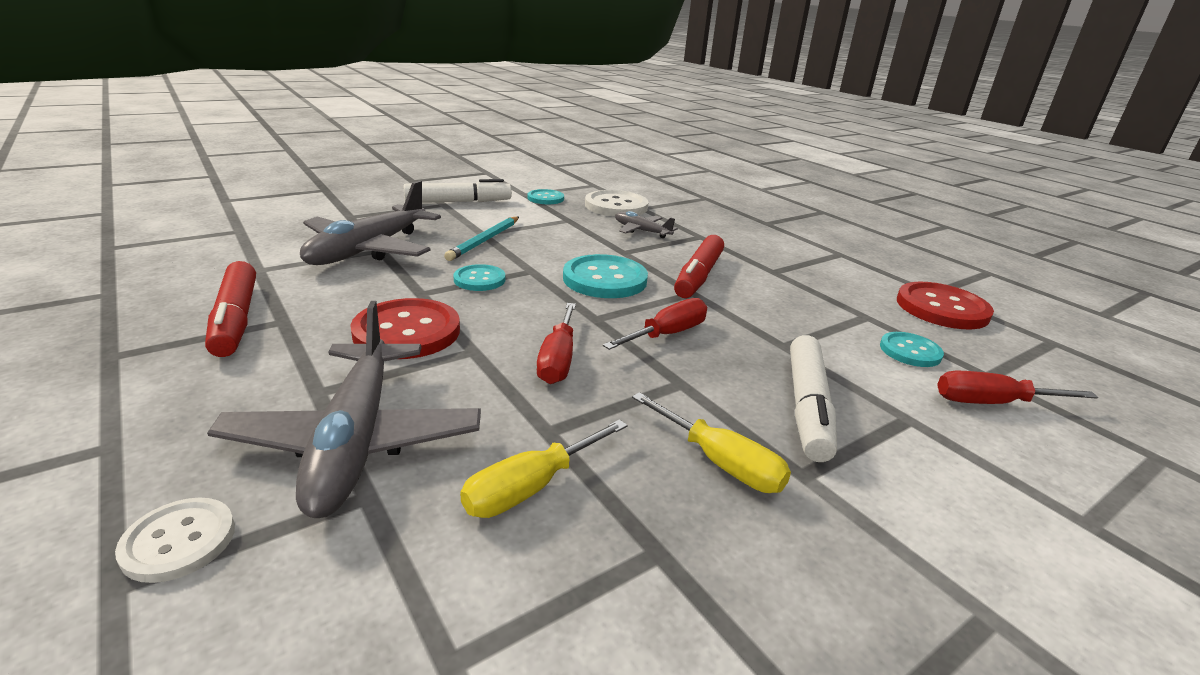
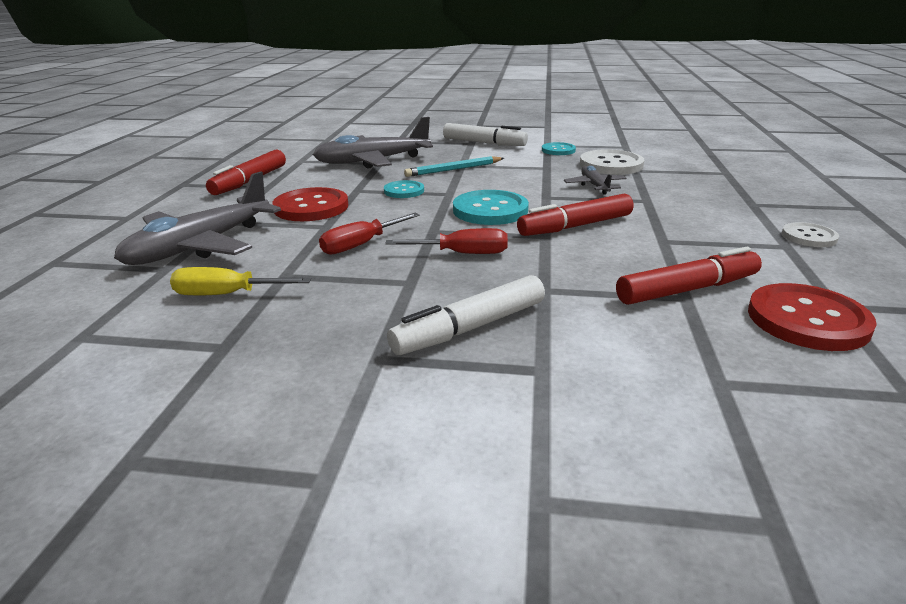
camera: 45 degrees right, 0 degrees up
(179, 541) = (88, 257): white button -> white button (809, 237)
(720, 463) = (340, 328): yellow screwdriver -> none
(857, 309) = (687, 289): none -> red marker
(910, 351) = (666, 334): turquoise button -> none
(991, 403) = (662, 397): red screwdriver -> none

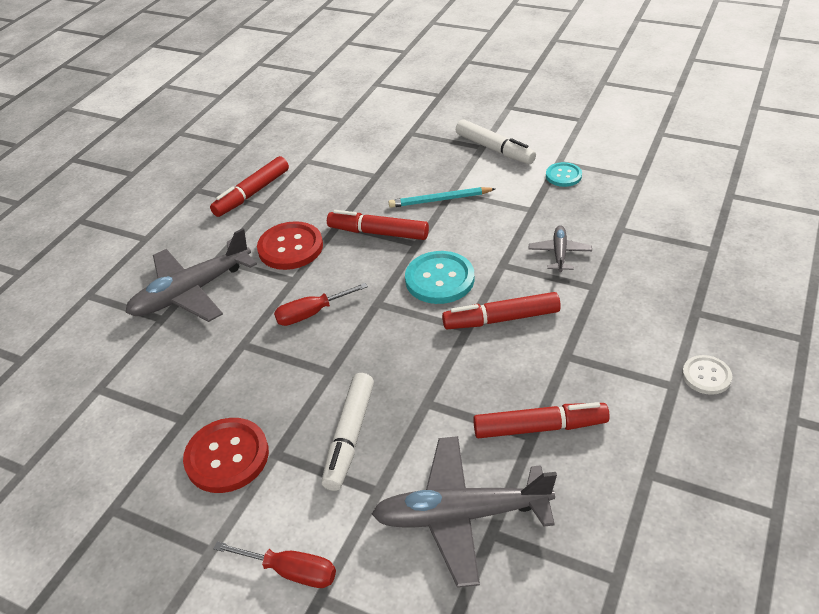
camera: 20 degrees right, 15 degrees up
(227, 294) = (197, 360): yellow screwdriver -> none
(372, 161) = (370, 172): grey plane -> grey plane (461, 515)
(404, 191) = (378, 233): turquoise button -> red marker
(462, 254) = (386, 342): red screwdriver -> red screwdriver (291, 571)
(470, 328) = (350, 436): white marker -> white marker turned 60 degrees counterclockwise
(611, 165) = (601, 214): white button -> none
(807, 320) = (609, 485): red button -> red button (227, 456)

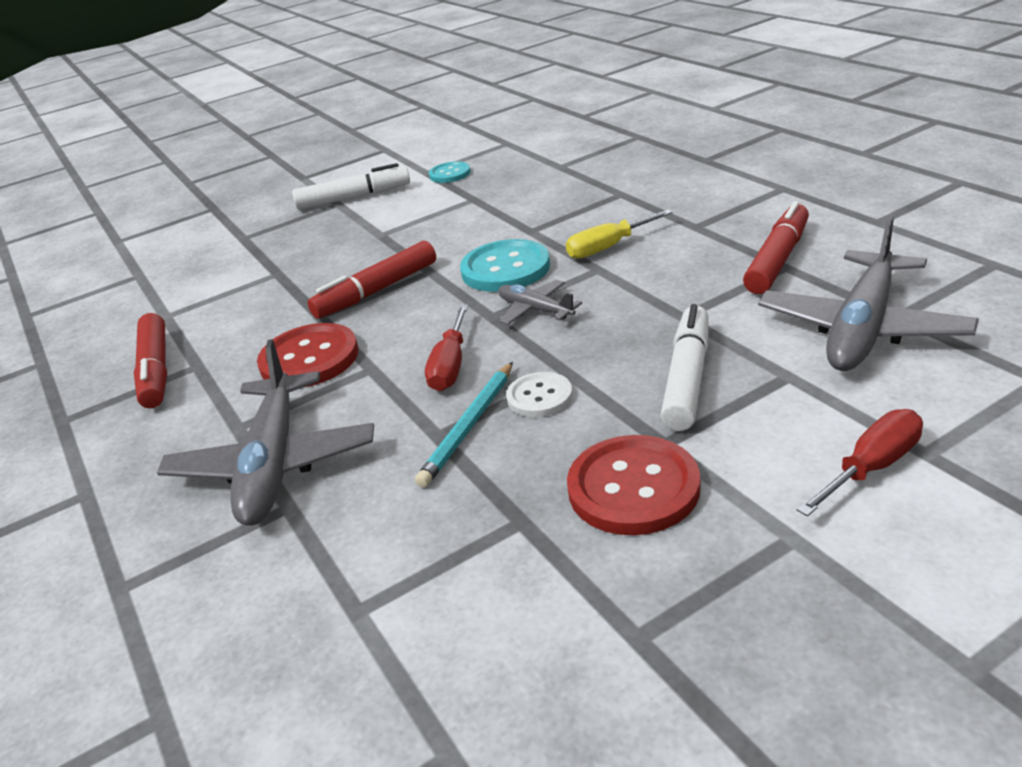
camera: 55 degrees left, 10 degrees down
(350, 436) = (687, 378): white marker -> white marker turned 120 degrees counterclockwise
(440, 200) = (382, 243): turquoise pencil -> turquoise pencil (469, 426)
(501, 319) = (608, 247): red marker -> yellow screwdriver
(559, 253) = (554, 199): grey plane -> grey plane (535, 310)
(706, 376) = (785, 172): white button -> white button (539, 396)

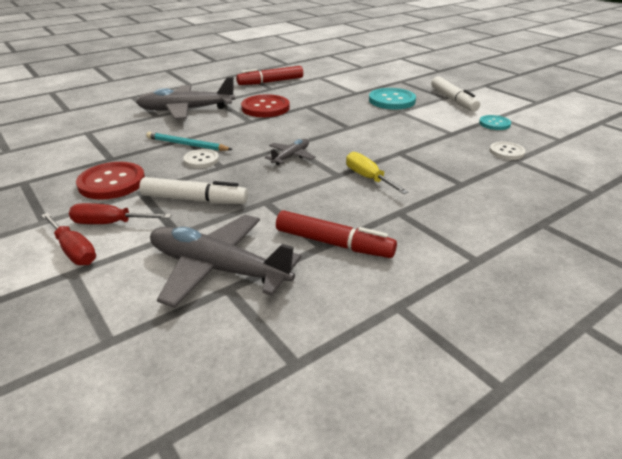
camera: 80 degrees right, 0 degrees up
(377, 291) = (328, 116): red marker -> none
(450, 366) = (242, 138): red screwdriver -> red screwdriver (110, 223)
(505, 269) = (345, 147): turquoise button -> turquoise button (392, 100)
(537, 169) = (506, 152): none -> white button

